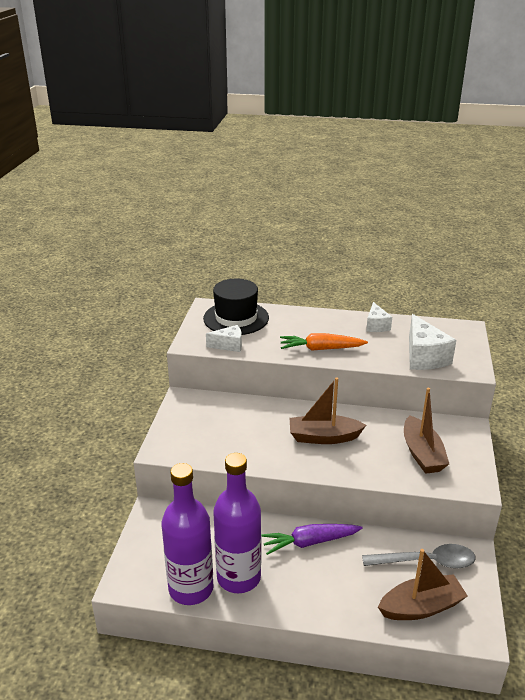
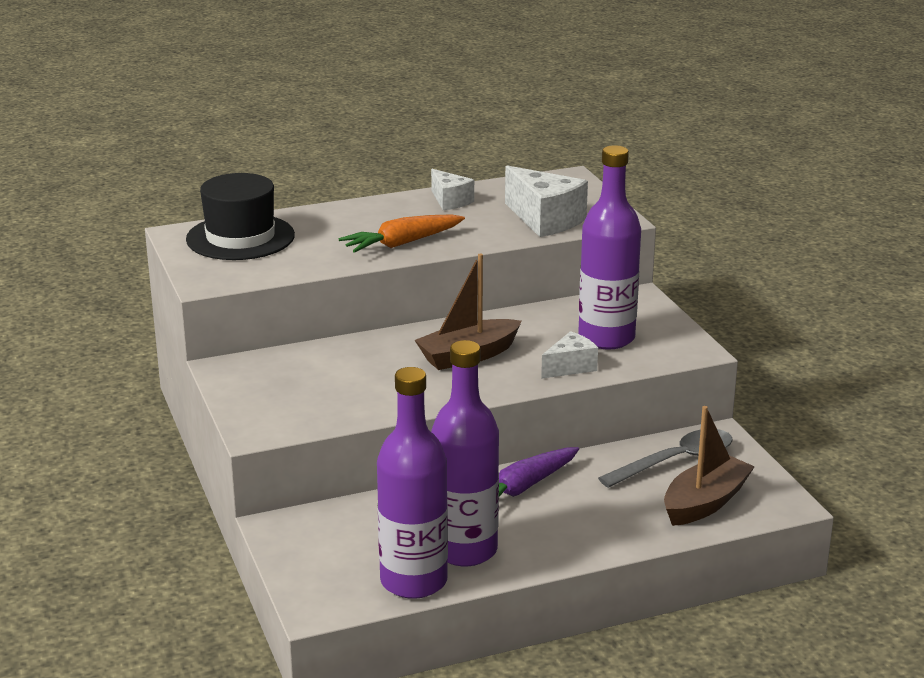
camera: 30 degrees left, 5 degrees down
(229, 345) = (267, 270): white cheese -> white cheese (570, 367)
(422, 454) = (606, 338): brown boat -> purple bottle

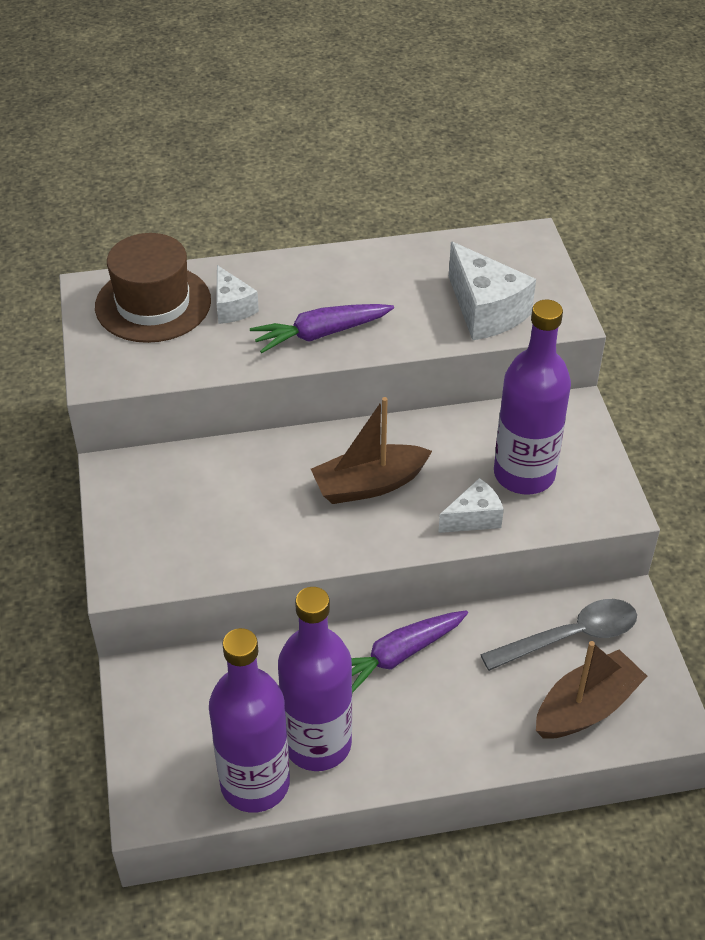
camera: 10 degrees right, 20 degrees up
(240, 237) = (153, 304): black hat -> brown hat
(401, 243) = (320, 334): orange carrot -> purple carrot
(450, 201) = (390, 266): white cheese -> white cheese (232, 307)

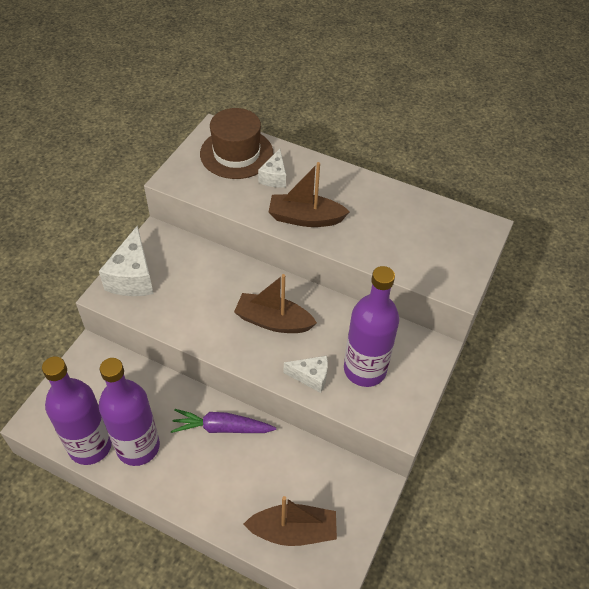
camera: 35 degrees right, 5 degrees up
(320, 334) = (305, 218): purple carrot -> brown boat
(485, 311) = (413, 257): white cheese -> white cheese (133, 277)
(570, 637) = (324, 483): grey spoon -> none

